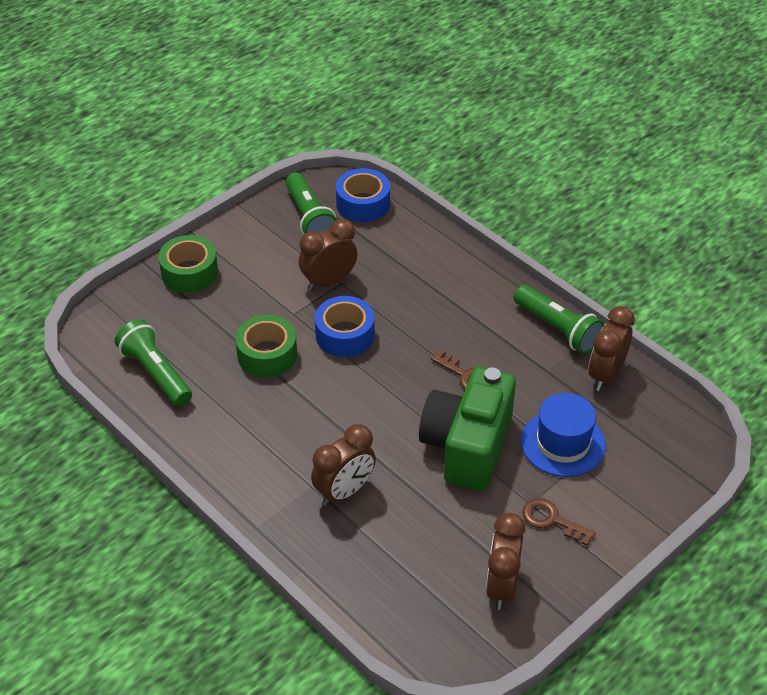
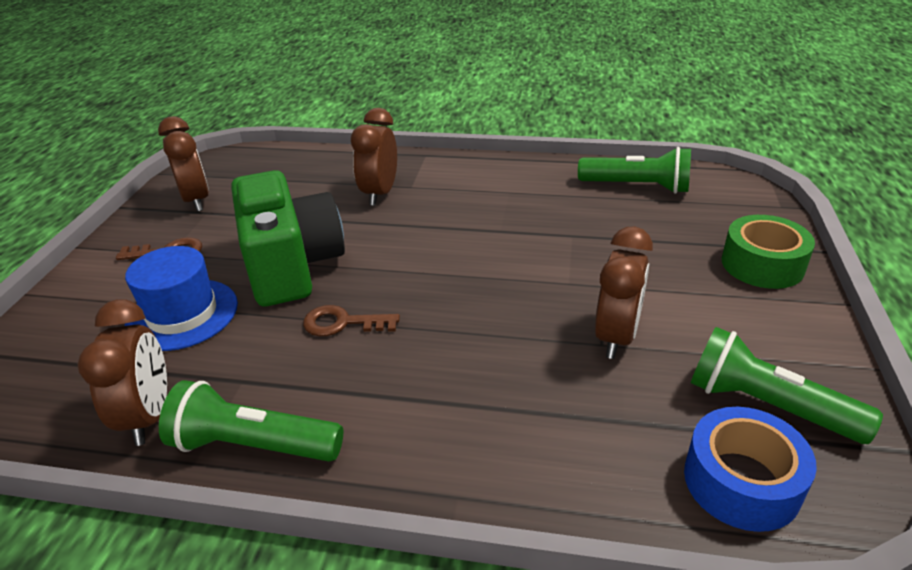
camera: 145 degrees right, 10 degrees down
(267, 354) = (571, 240): green tape -> none
(345, 335) = (521, 293): blue tape -> none

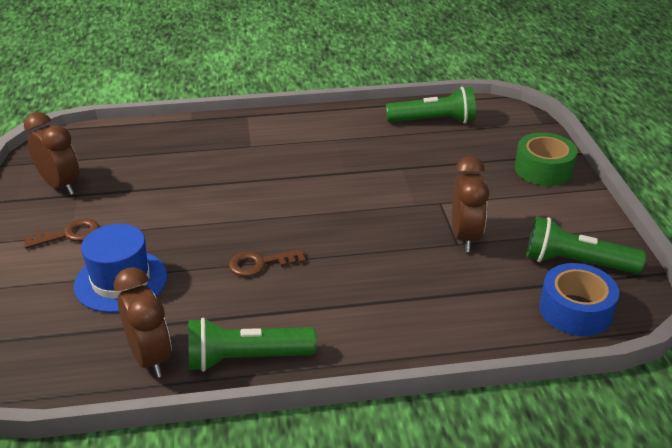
camera: 20 degrees left, 0 degrees up
(292, 265) = (189, 227): green camera -> none
(379, 194) = (227, 156): brown clock -> none

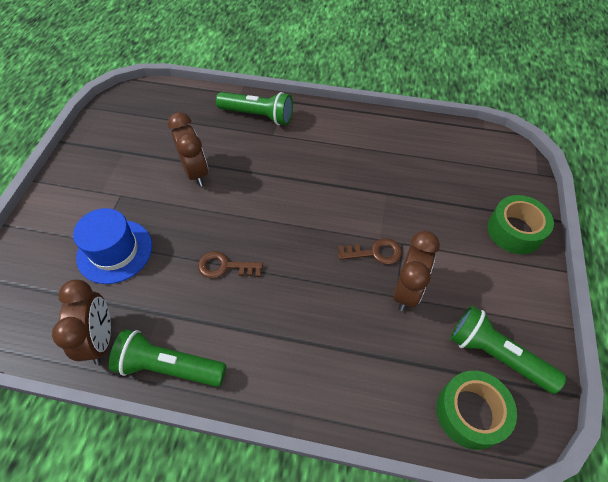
camera: 20 degrees right, 20 degrees up
(60, 185) = (116, 138): brown clock -> brown clock (196, 172)
(69, 234) = (100, 191): brown key -> brown key (375, 252)
(433, 121) = (438, 146): green flashlight -> green flashlight (258, 115)
(575, 310) = (470, 413): blue tape -> green tape

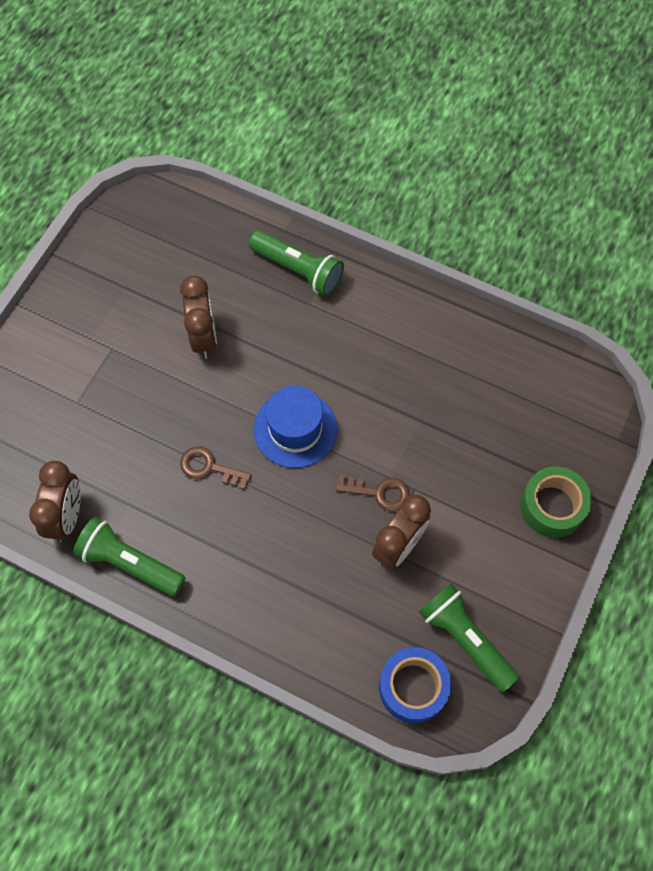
camera: 15 degrees right, 10 degrees up
(115, 251) = (95, 419): blue hat -> blue hat (295, 429)
(470, 413) = (413, 687): green tape -> blue tape

